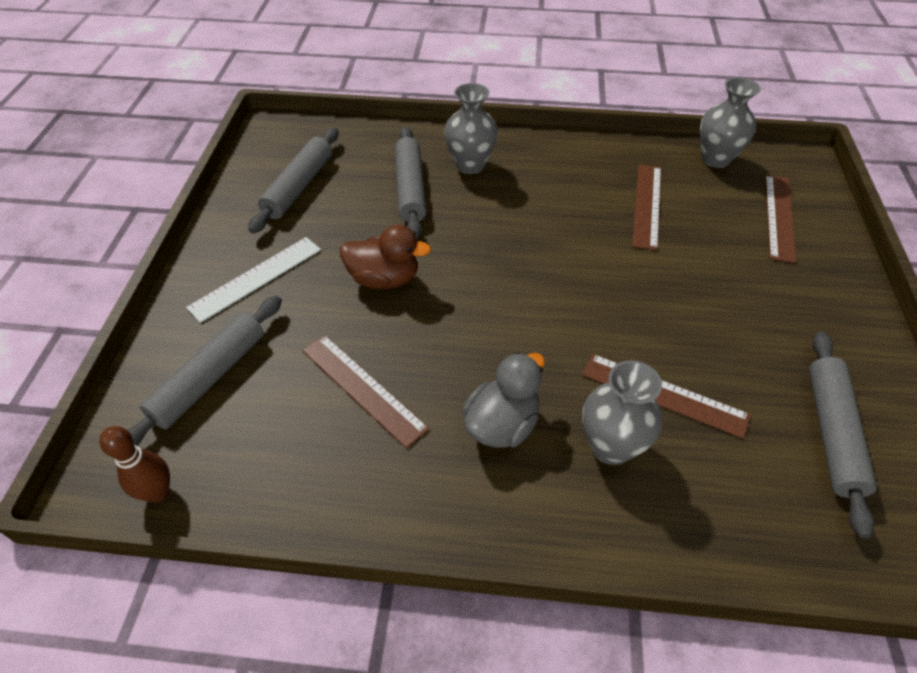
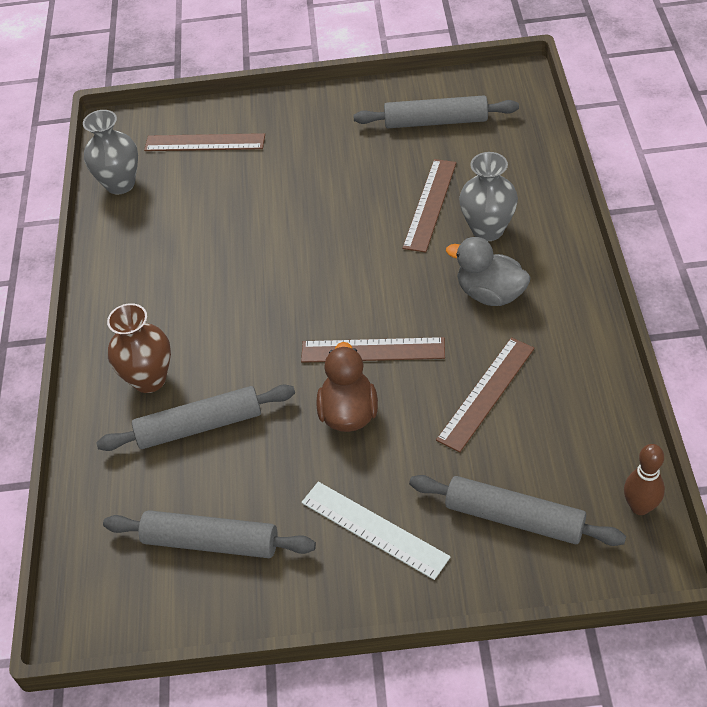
camera: 95 degrees left, 0 degrees up
(470, 165) = (149, 379): grey vase -> brown vase
(647, 205) = (201, 228): brown ruler -> brown ruler (373, 350)

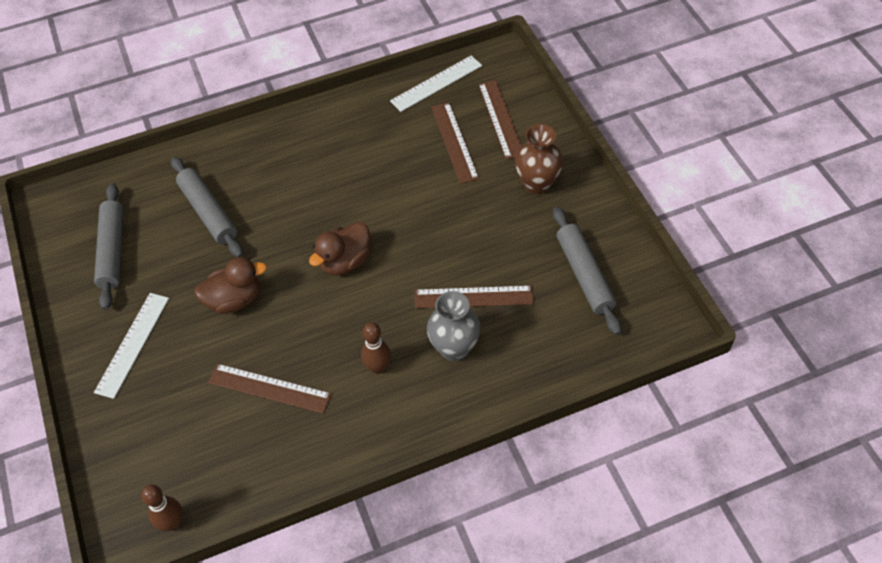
camera: 70 degrees right, 5 degrees up
(120, 184) = (436, 83): grey vase -> white ruler
(149, 379) = (245, 169): brown vase -> brown vase (537, 184)
(338, 302) = (345, 262): none -> brown duck
(373, 350) = (299, 299): brown ruler -> brown ruler (454, 142)
(490, 294) = (378, 367): grey duck -> brown bowling pin
(514, 518) = (152, 434): grey rolling pin -> none

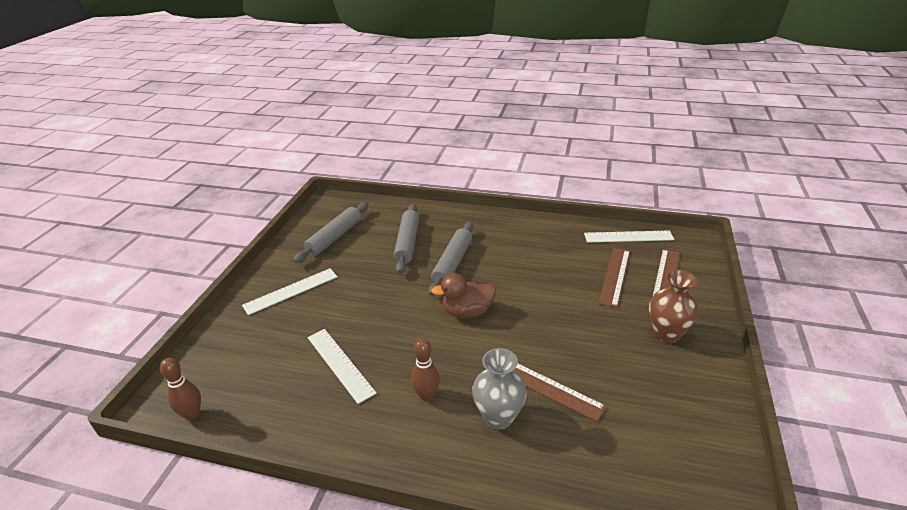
camera: 35 degrees right, 20 degrees down
(234, 300) = (374, 297): brown duck -> none
(269, 388) = (340, 364): brown ruler -> white ruler
(584, 275) = (665, 424): grey rolling pin -> grey rolling pin (453, 263)

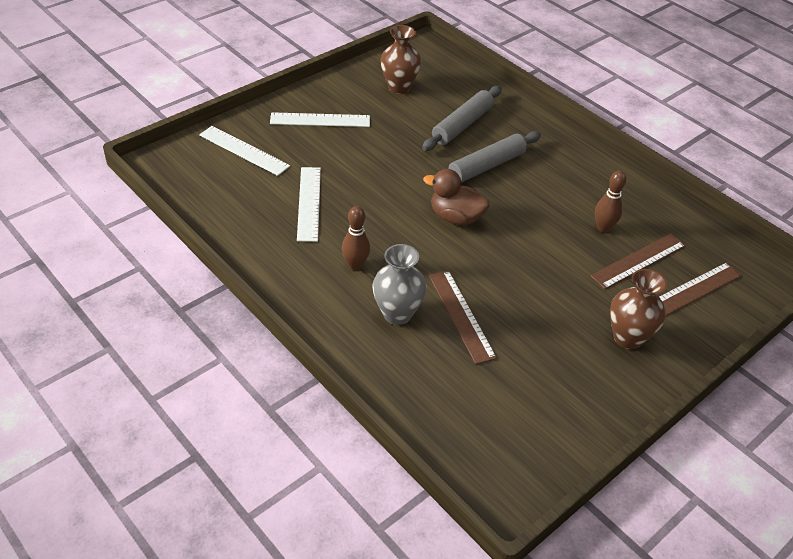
camera: 30 degrees right, 10 degrees up
(192, 414) = (175, 182): brown bowling pin -> brown bowling pin (603, 228)
(334, 237) = (399, 87): grey rolling pin -> brown vase
(628, 236) = (703, 231): white ruler -> white ruler (244, 150)

